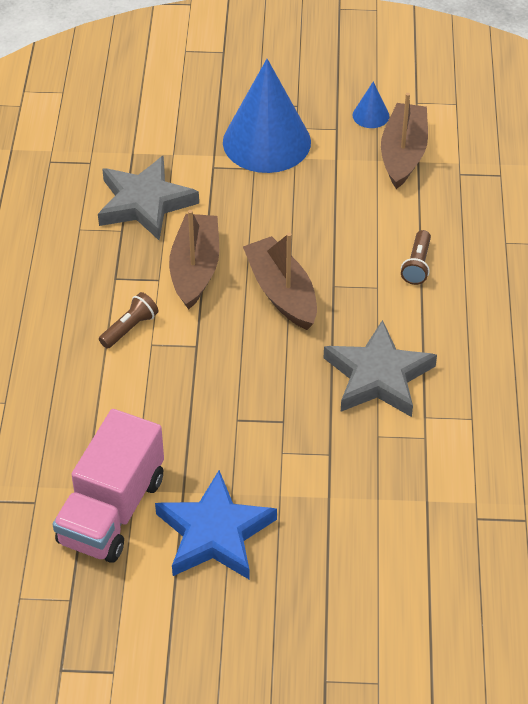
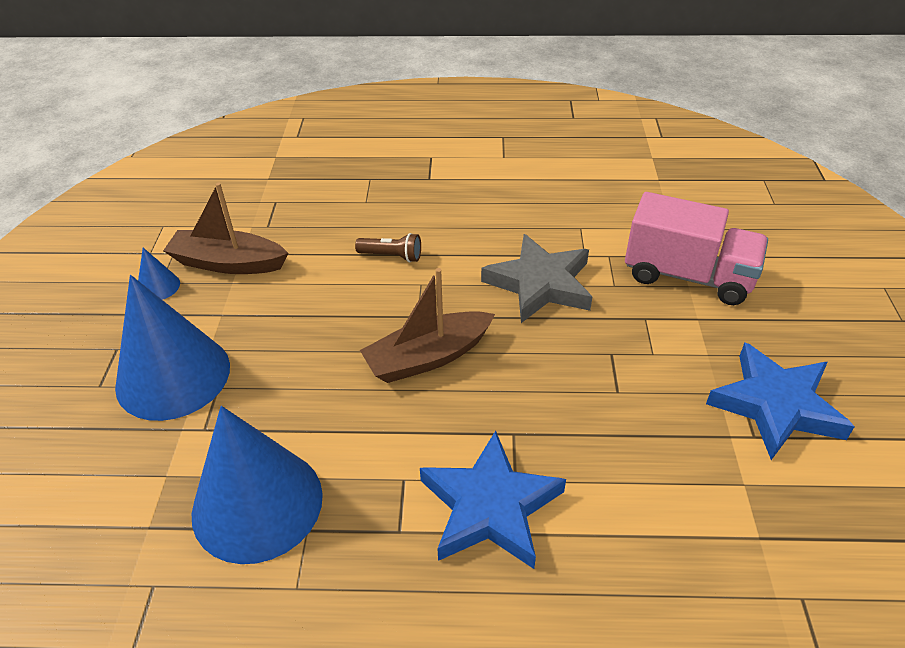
camera: 90 degrees left, 5 degrees down
(112, 510) = (782, 505): pink truck -> pink truck (688, 276)
(130, 328) = (490, 506): brown flashlight -> blue star
(145, 203) = (257, 503): grey star -> blue cone
(195, 269) = (387, 440): brown boat -> none

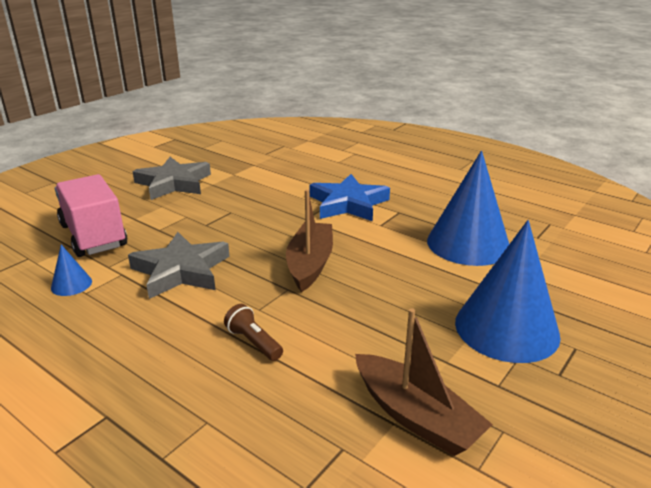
camera: 145 degrees left, 15 degrees down
(158, 286) = (506, 425): blue cone -> blue cone (71, 284)
(428, 357) = (310, 264): brown boat -> brown boat turned 90 degrees counterclockwise
(775, 405) = (173, 183): blue star -> grey star

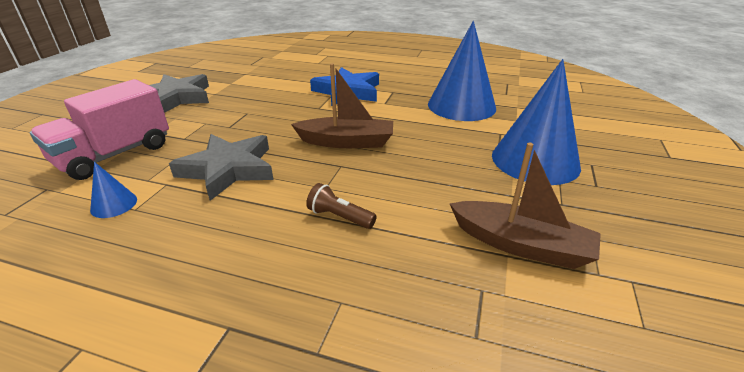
camera: 20 degrees left, 5 degrees up
(93, 236) = (115, 155): pink truck -> pink truck turned 90 degrees counterclockwise
(310, 264) = (347, 142): brown boat -> brown boat turned 105 degrees clockwise

